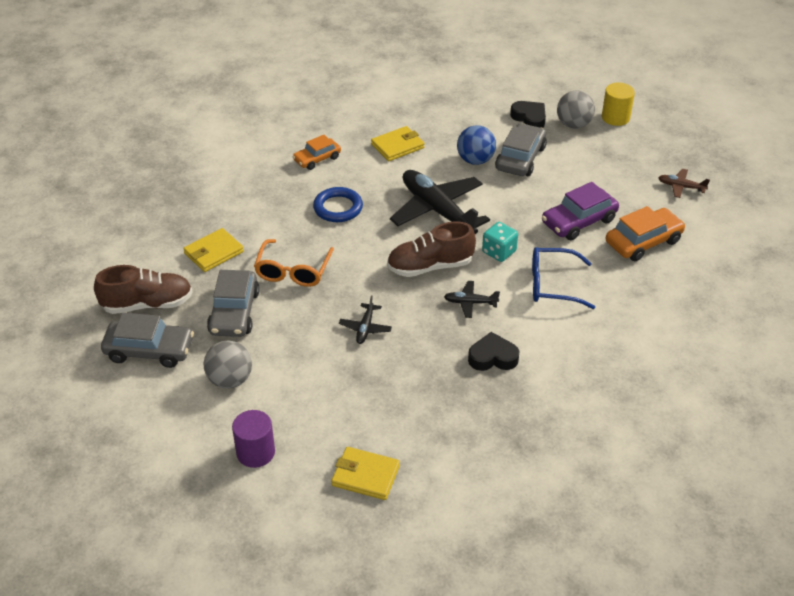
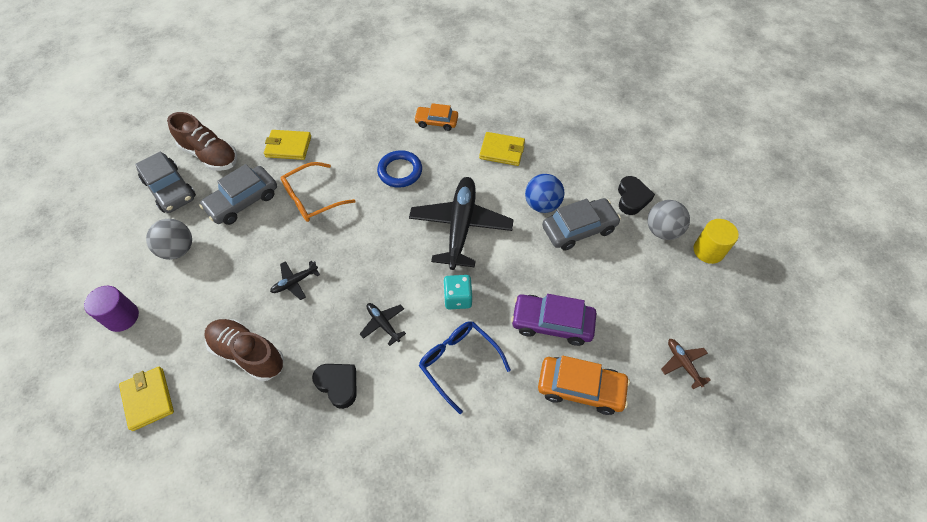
camera: 45 degrees right, 15 degrees up
(430, 266) = (396, 269): brown shoe -> brown shoe (248, 354)

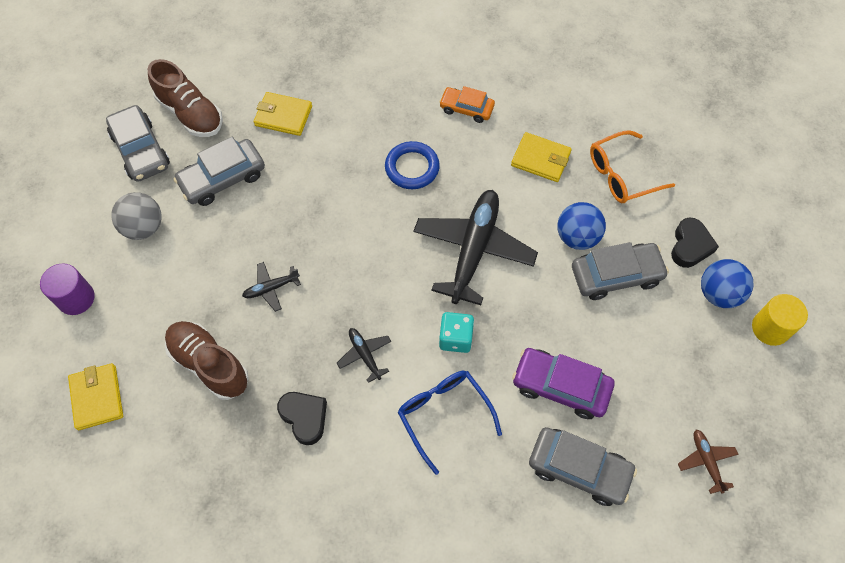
camera: 10 degrees right, 5 degrees up
(312, 198) = (303, 187): orange glasses -> orange glasses (621, 175)
(580, 388) = (579, 469): orange car -> grey car
(662, 230) = (718, 293): grey ball -> blue ball

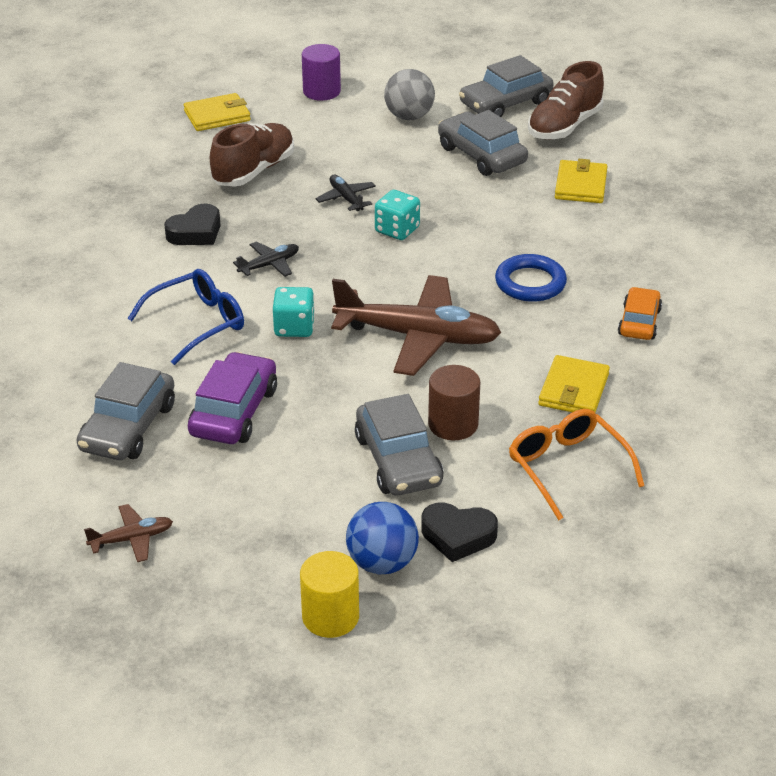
camera: 85 degrees right, 25 degrees down
(326, 252) = (397, 230): none -> turquoise dice
(473, 249) = (418, 336): black plane -> brown plane
(577, 237) = (453, 424): blue ball -> brown cylinder

